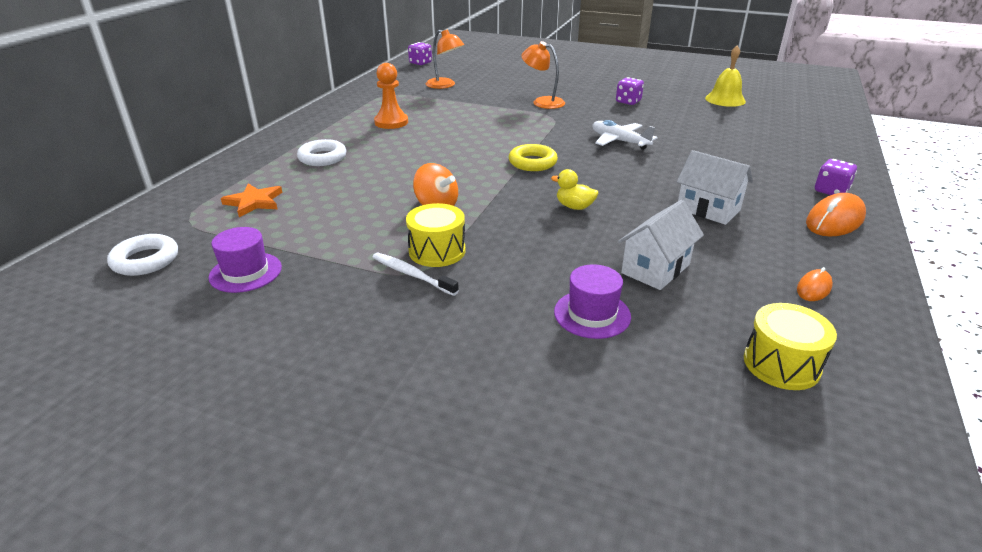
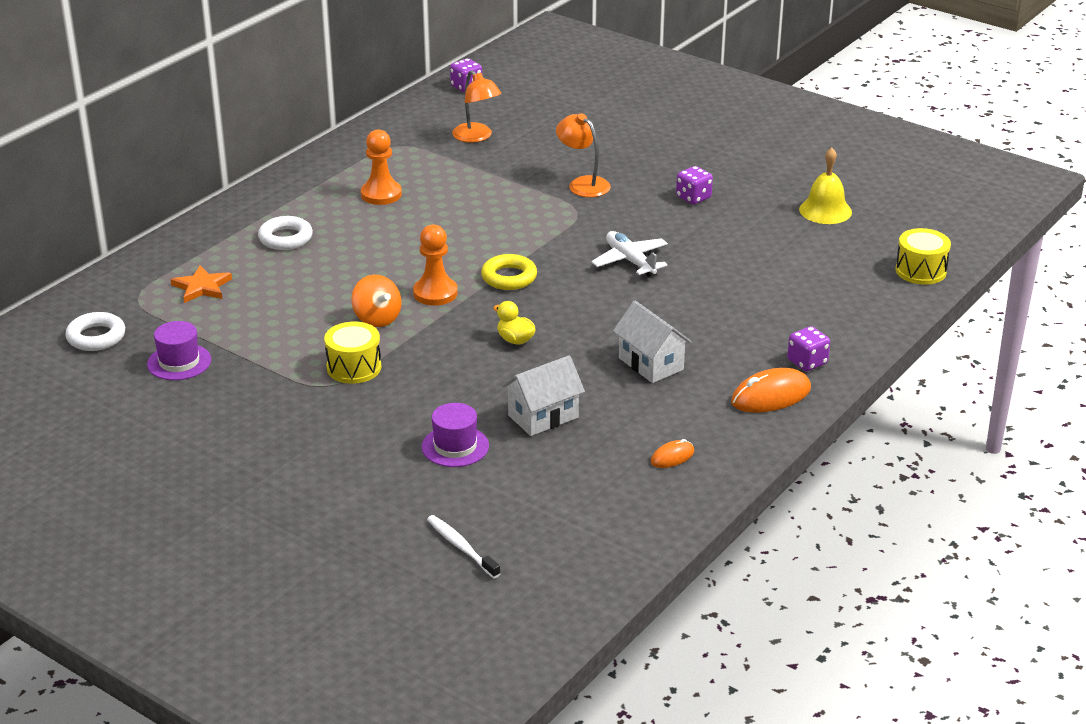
camera: 15 degrees right, 0 degrees up
(412, 275) = (321, 387): white toothbrush -> white toothbrush (461, 547)
(477, 181) = (435, 293): none -> orange pawn
(781, 364) = (578, 509): yellow drum -> yellow drum (920, 271)

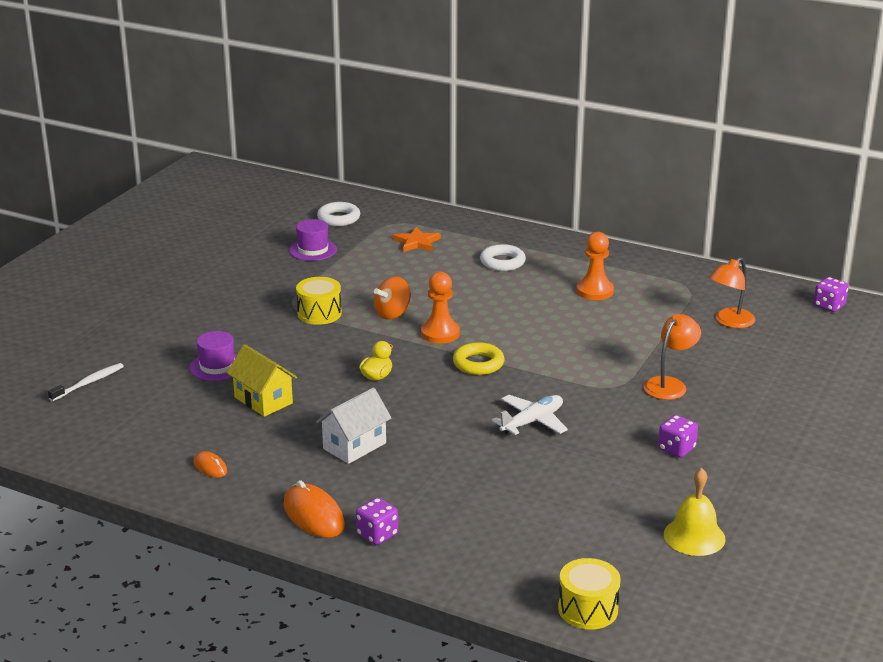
camera: 80 degrees right, 5 degrees down
(543, 416) = (263, 400): white house -> yellow house

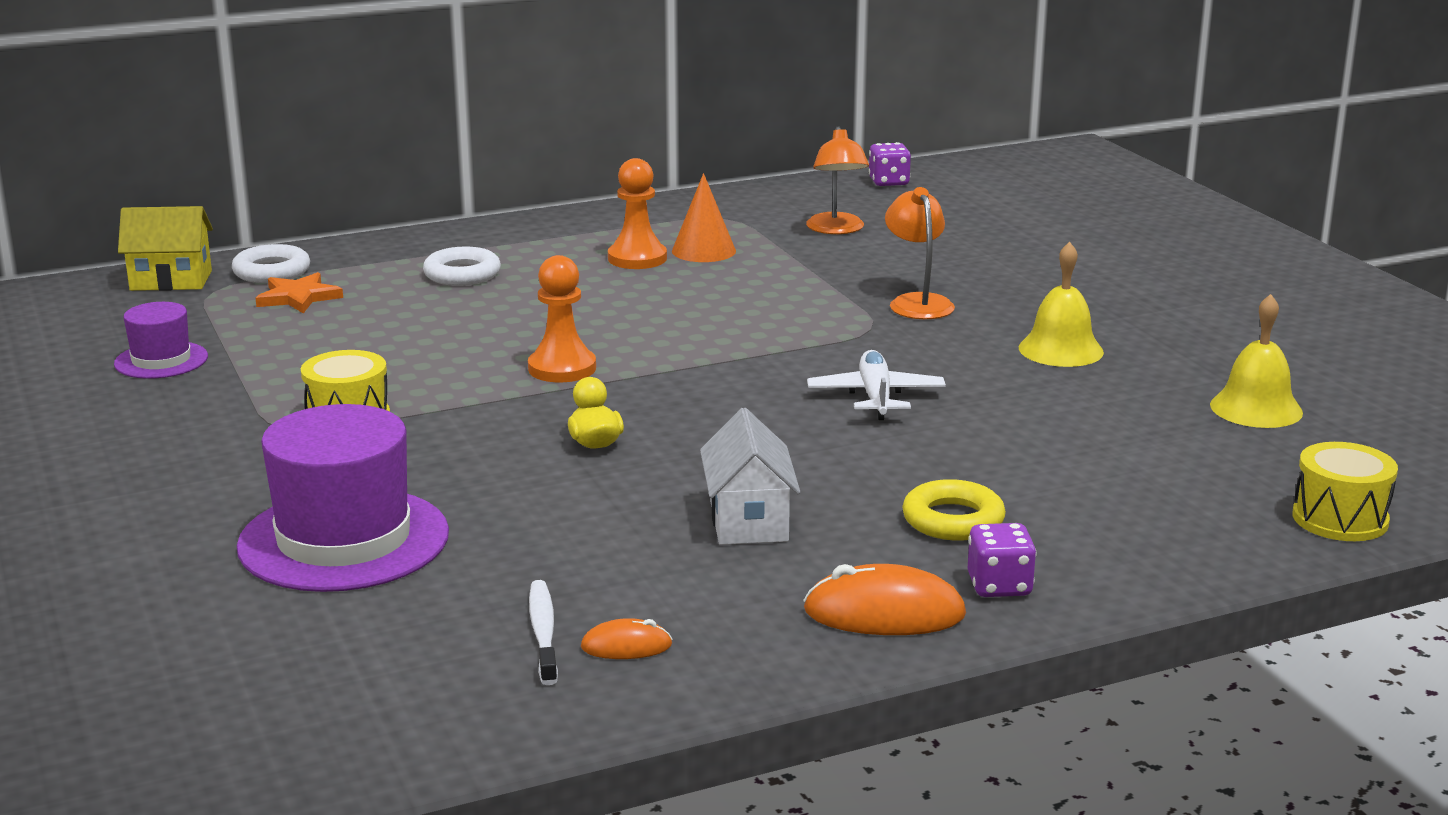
camera: 50 degrees left, 5 degrees down
(88, 383) = (174, 663): white toothbrush -> white toothbrush (543, 632)
(217, 366) = (344, 540): purple hat -> purple hat, size x1.89
(263, 400) = (509, 540): yellow house -> yellow house (171, 280)
(338, 218) = (114, 315): white ring -> white ring (272, 272)
(392, 314) = (451, 376): orange spinning top -> none
(478, 364) = (681, 375): yellow ring -> yellow ring (953, 520)
(635, 302) = (703, 251): none -> orange cone
(676, 449) = (1061, 350): purple dice -> yellow bell

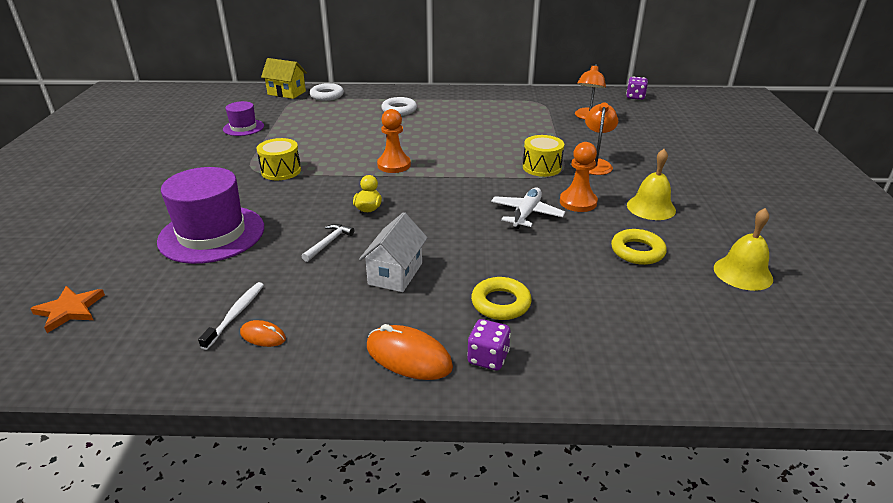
camera: 25 degrees right, 10 degrees up
(298, 297) = (324, 109): orange star -> orange star (70, 310)
(583, 505) = (329, 243): none -> white hammer
(637, 258) = (481, 116): orange pawn -> orange pawn (578, 202)
(703, 251) = (514, 117): orange cone -> none
(1091, 412) = (637, 251): none -> yellow ring
(1340, 519) = (744, 372): yellow drum -> yellow drum (541, 167)

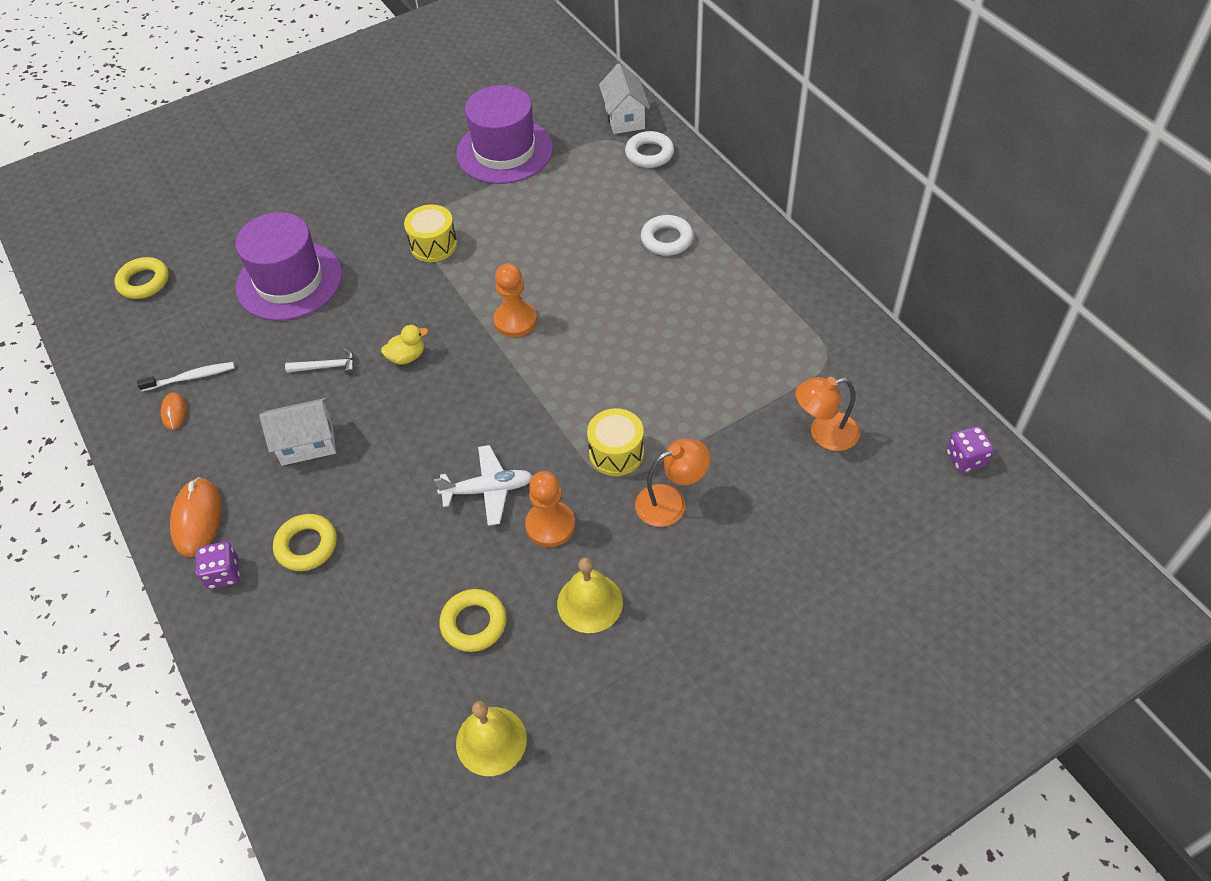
camera: 60 degrees right, 20 degrees up
(70, 310) = (144, 282): orange star -> yellow ring
(243, 127) = (504, 151): purple hat -> purple hat, size x1.89
(286, 93) = (624, 118): yellow house -> white house

